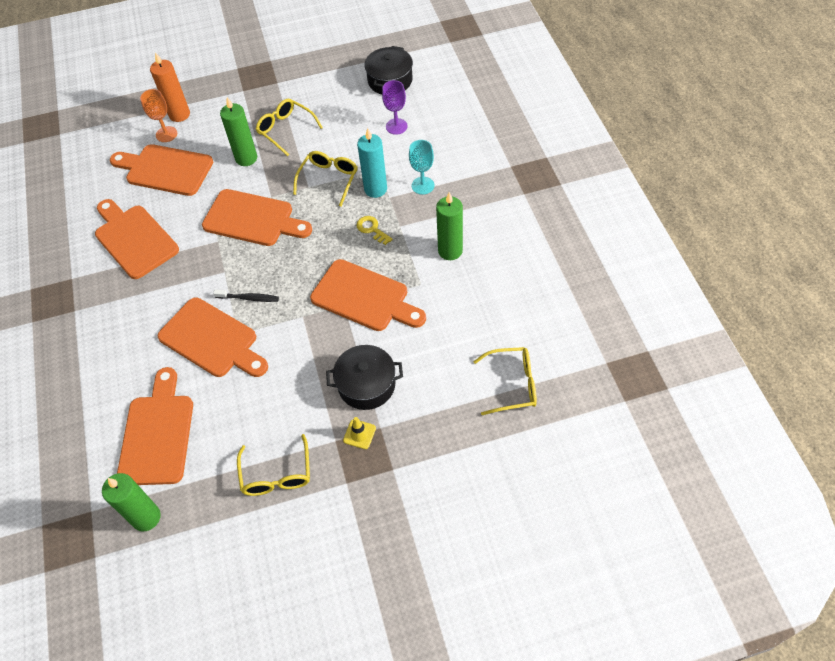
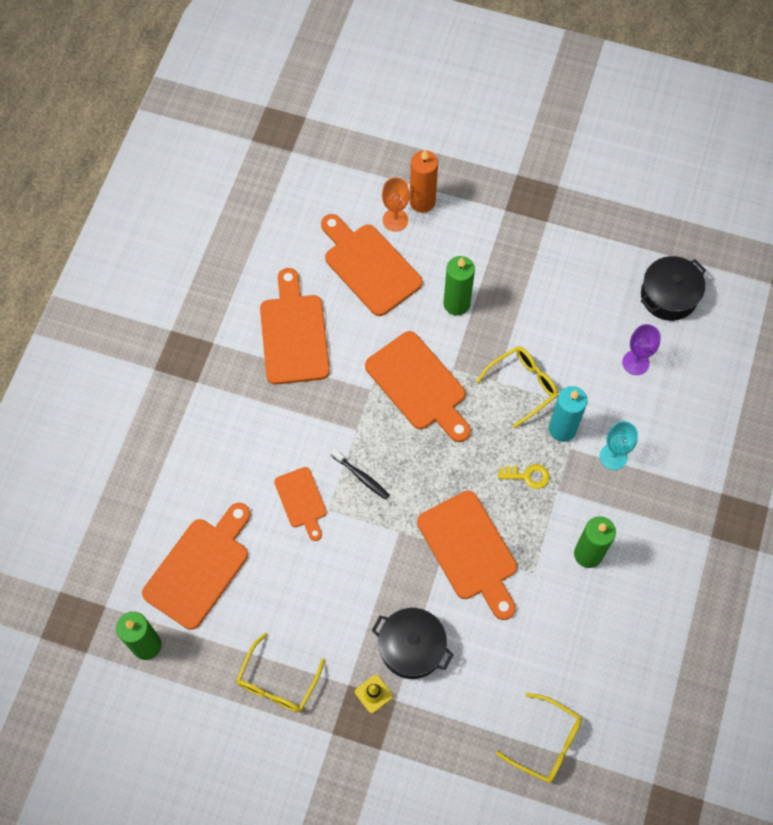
camera: 30 degrees right, 10 degrees up
(212, 340) = (302, 500): orange cutting board -> orange cutting board, size x0.58
(285, 130) = (518, 292): yellow glasses -> none
(372, 229) = (527, 476): yellow key -> yellow key turned 105 degrees clockwise

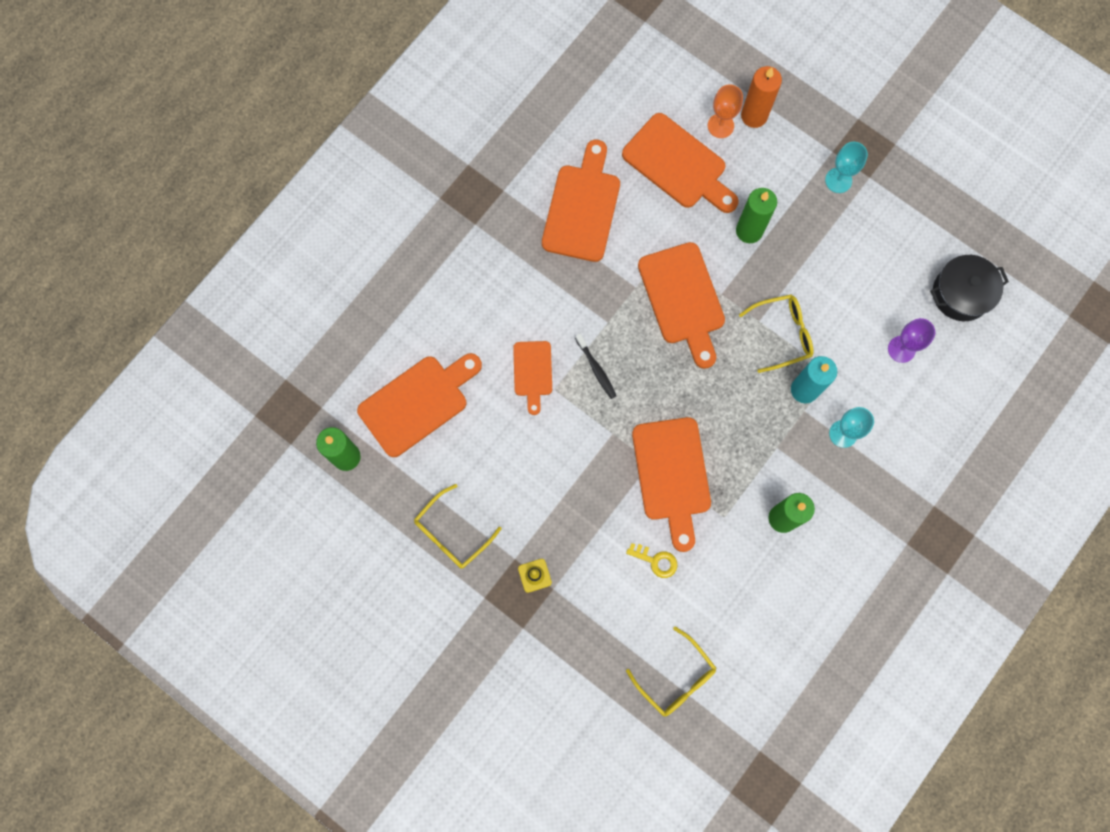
camera: 20 degrees right, 10 degrees up
(369, 266) = (678, 164): orange cutting board -> orange cutting board turned 150 degrees clockwise
(412, 647) = (585, 546): black pot -> none
(520, 233) = (838, 180): none -> turquoise goblet
(527, 476) = (753, 423): yellow key -> yellow key (655, 561)

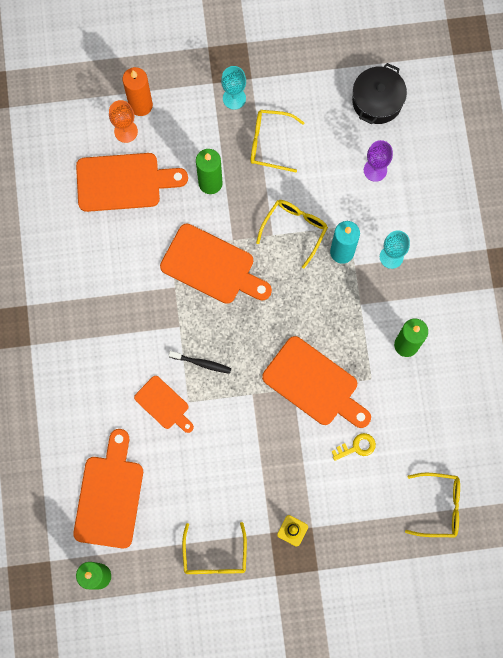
camera: 45 degrees left, 0 degrees up
(582, 208) = (89, 268): orange cutting board -> none
(832, 243) = (269, 143): none -> yellow glasses

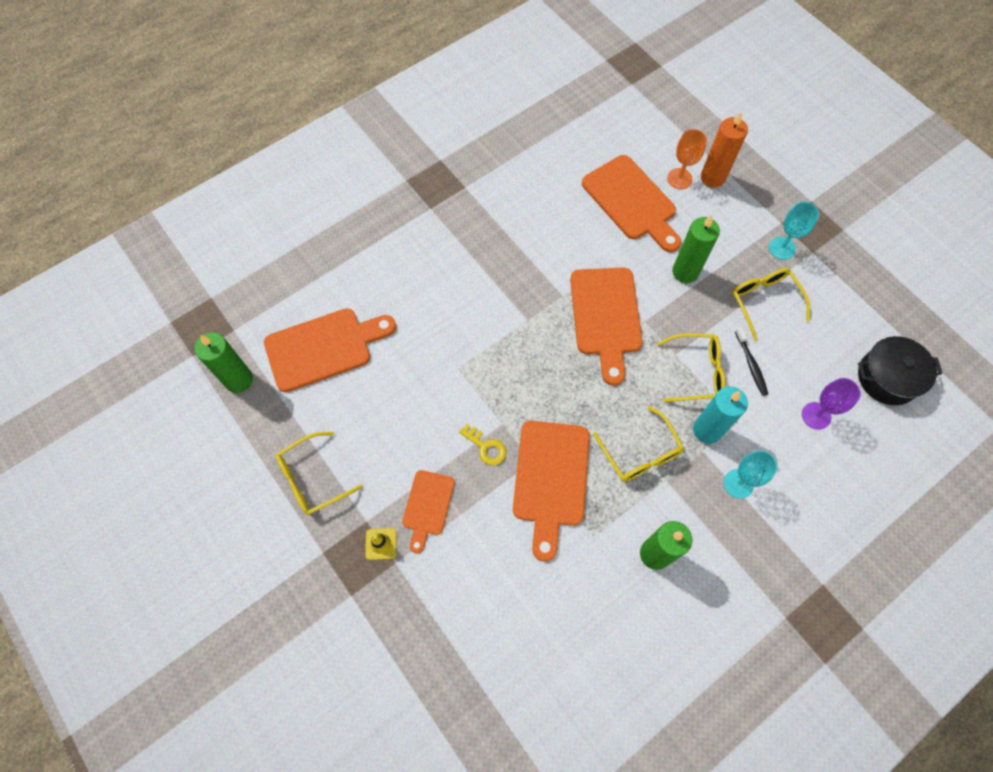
camera: 60 degrees right, 10 degrees down
(164, 404) = (442, 347): orange cutting board -> orange cutting board (428, 506)
(202, 363) = (504, 359): black toothbrush -> black toothbrush (751, 365)
(356, 447) = (510, 562): yellow key -> yellow key (486, 447)
(439, 506) = (497, 698): yellow glasses -> yellow glasses (640, 453)

